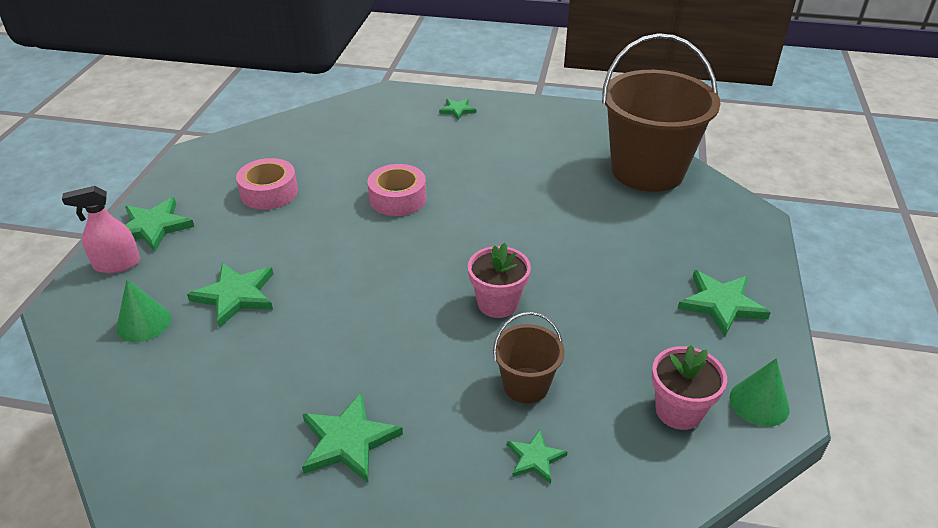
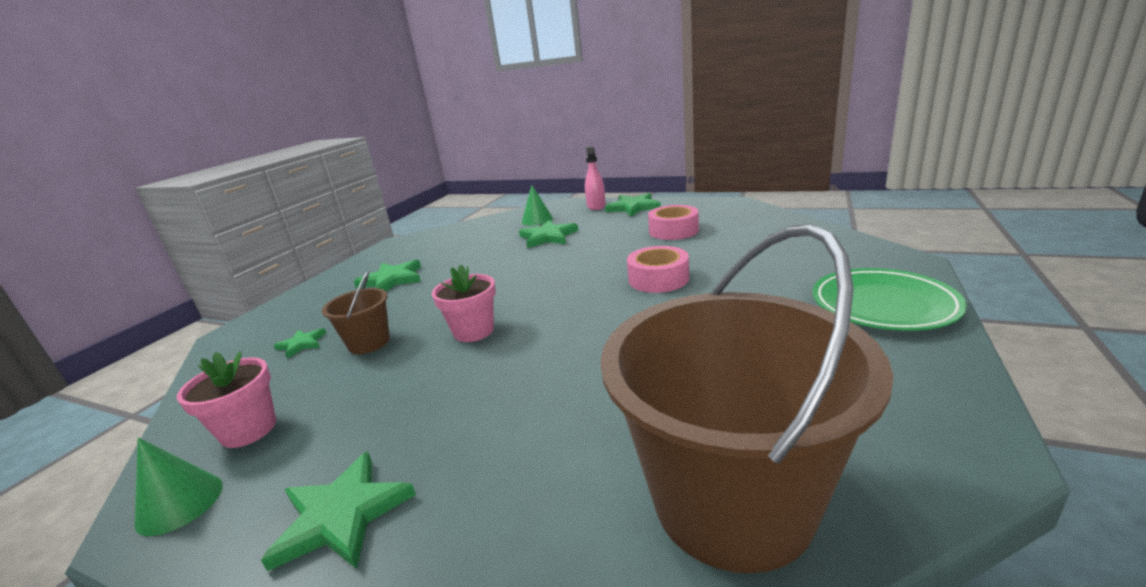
camera: 105 degrees right, 15 degrees down
(457, 110) = (883, 305): green star -> green plate

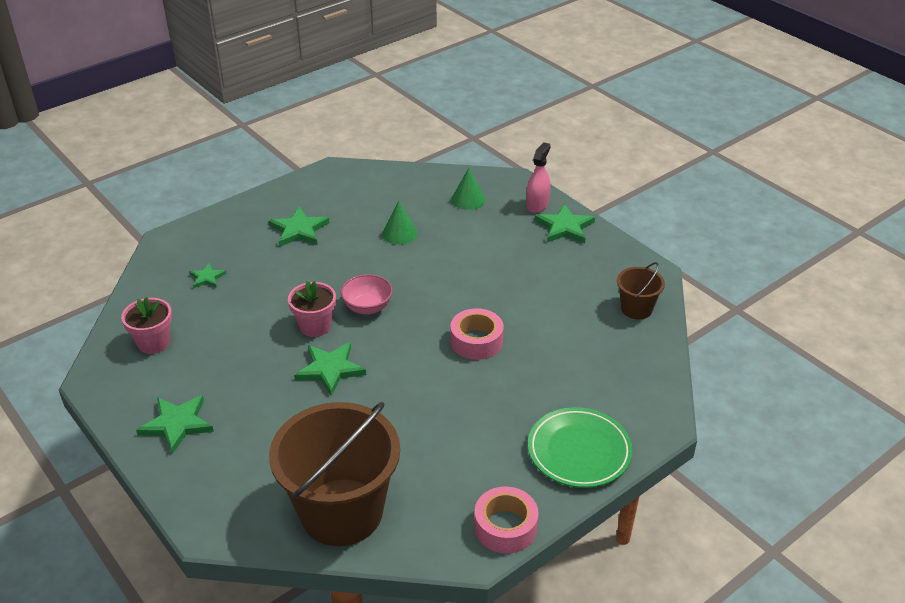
camera: 25 degrees right, 15 degrees up
(180, 503) = (110, 377): green cone -> green cone (400, 233)
(369, 343) = (247, 300): brown bucket -> brown bucket (636, 309)
(519, 298) = (367, 307): none -> pink bowl
(548, 237) = (453, 235): green star -> green star (330, 369)
(673, 231) = (555, 286): pink tape -> pink tape (505, 527)

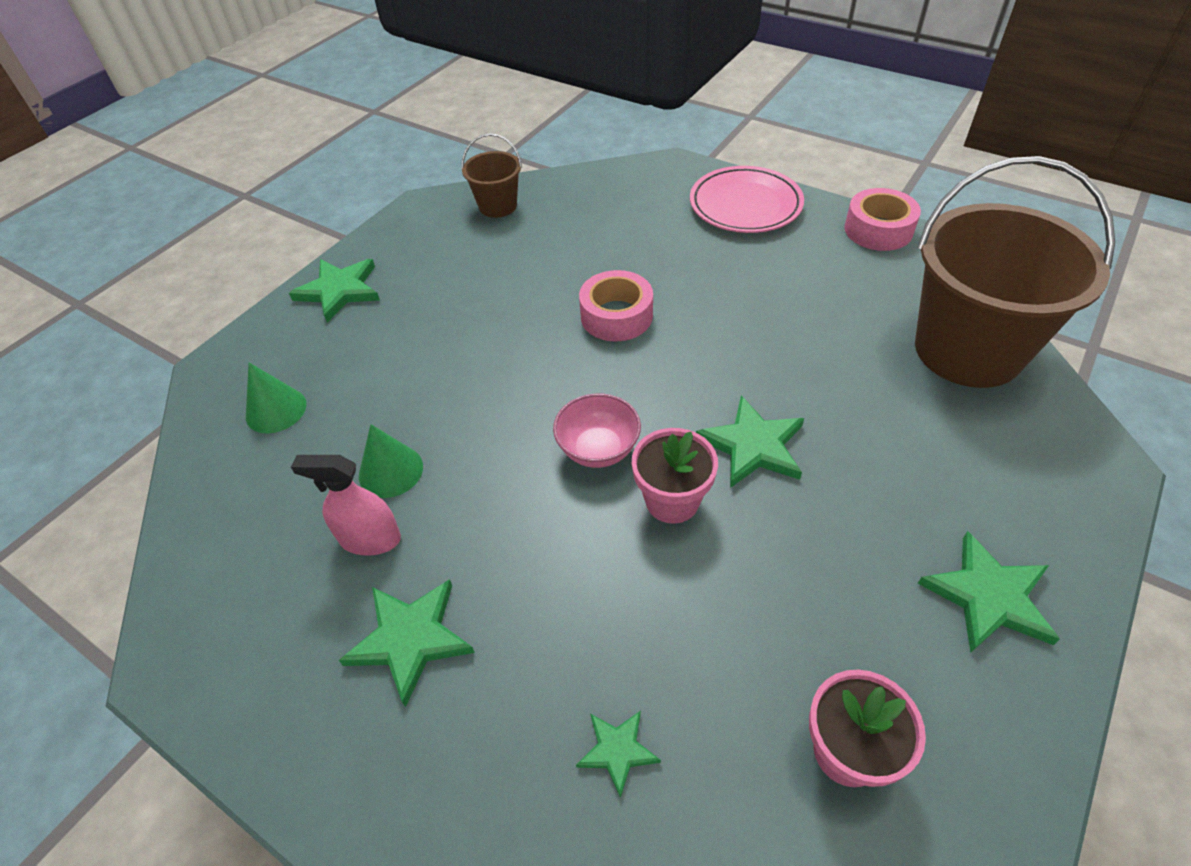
camera: 105 degrees left, 10 degrees up
(537, 205) = (284, 328): pink spray bottle -> pink spray bottle (370, 539)
(579, 451) = (745, 205): green plate -> pink plate

